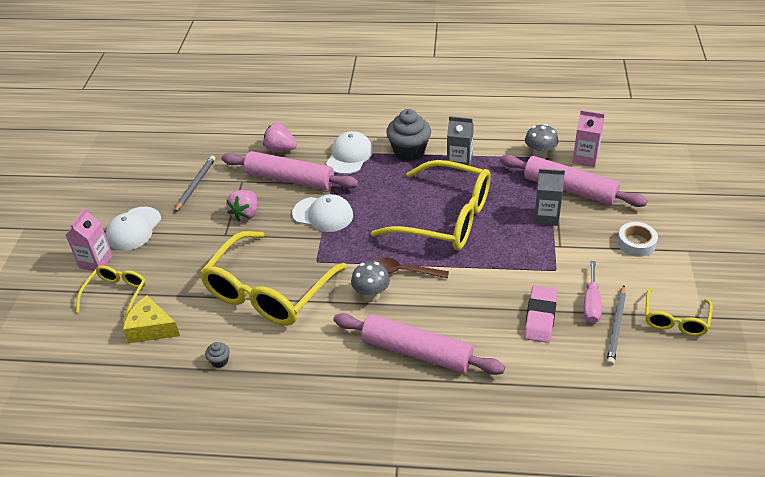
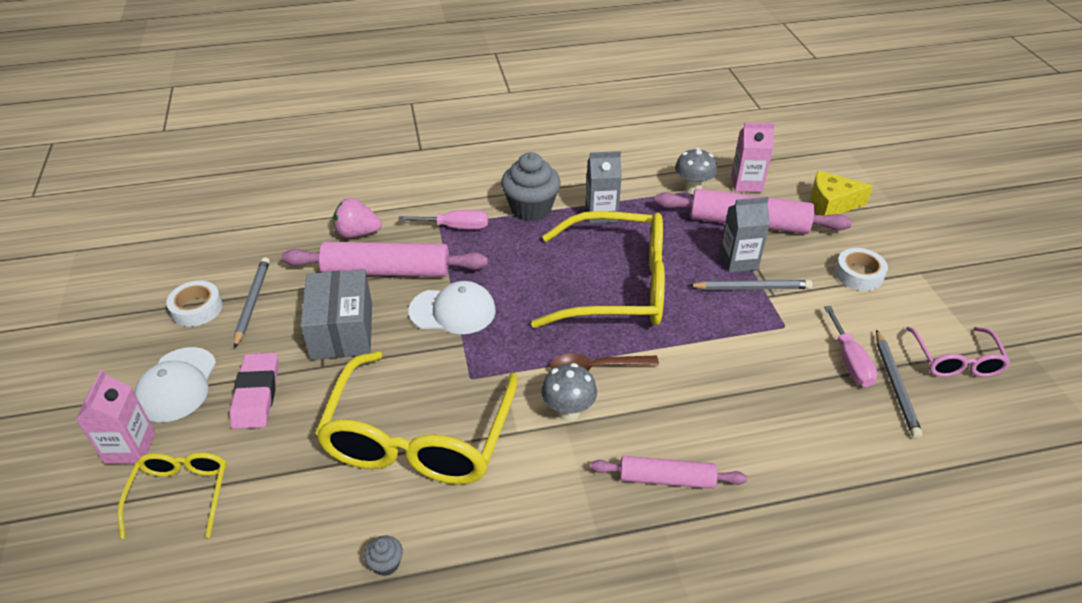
camera: 20 degrees left, 0 degrees up
(151, 328) = (257, 537): yellow cheese -> yellow cheese (831, 204)
(160, 182) = (197, 308): none -> white tape
(245, 214) = (342, 331): pink strawberry -> grey box
(349, 156) = (455, 227): white cap -> pink screwdriver
(417, 352) = (666, 479): pink rolling pin -> pink rolling pin, size x0.60
(540, 317) = (799, 392): pink eraser -> pink eraser (256, 394)
(545, 238) = (751, 288): none -> grey pencil
(675, 319) = (955, 360): yellow glasses -> pink glasses

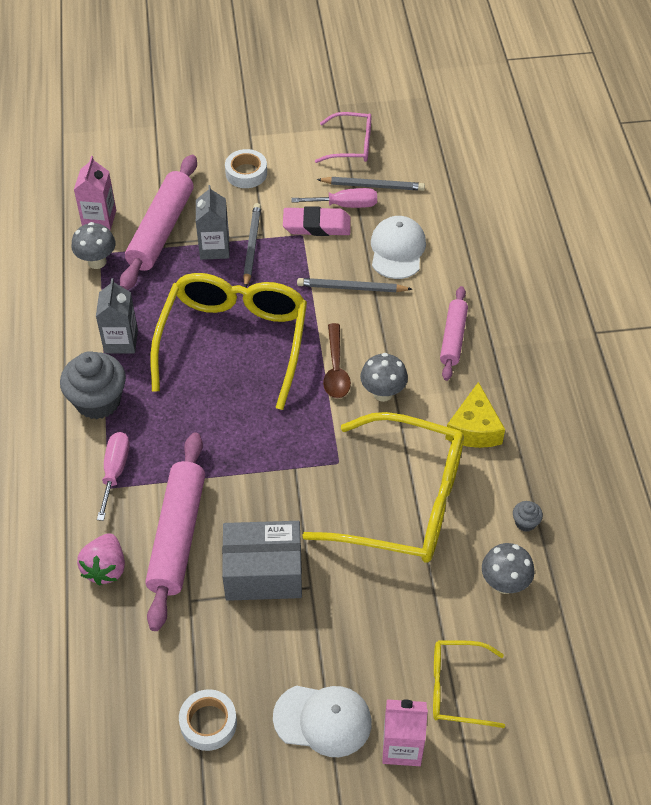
camera: 85 degrees left, 10 degrees up
(252, 303) = (207, 665): grey pencil -> grey pencil (352, 288)
(256, 394) = (342, 641): pink eraser -> pink eraser (316, 225)
(302, 540) = (504, 583): none -> grey mushroom
(453, 311) = (248, 475): white cap -> white cap (397, 250)
(831, 204) = (146, 166): yellow cheese -> yellow cheese (474, 428)

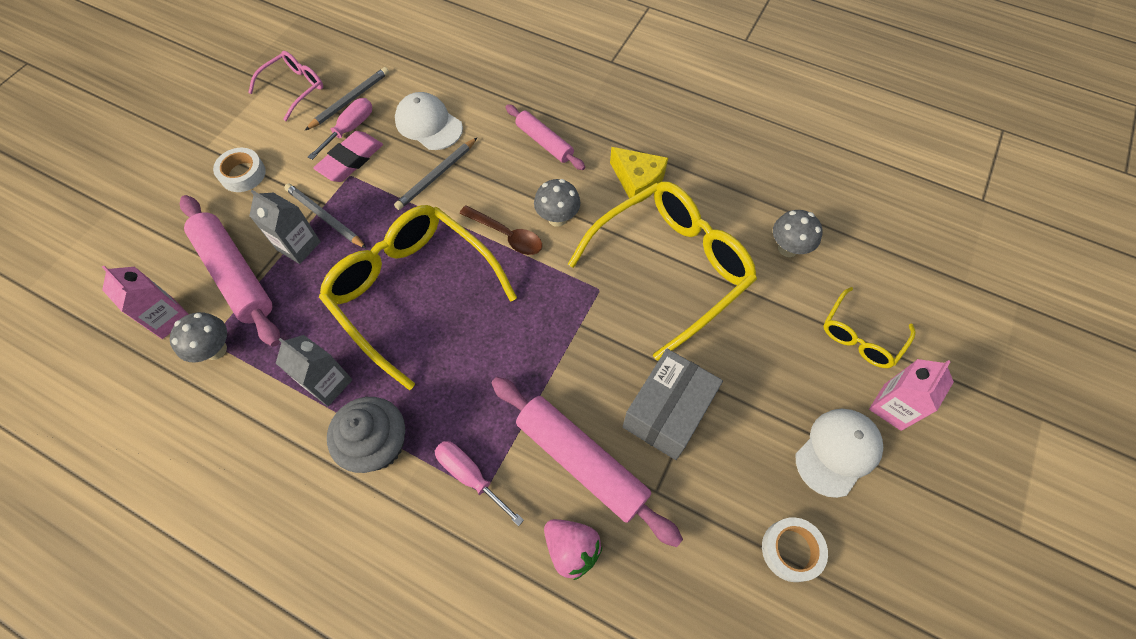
camera: 55 degrees left, 10 degrees up
(525, 522) = (743, 202): grey cupcake -> none

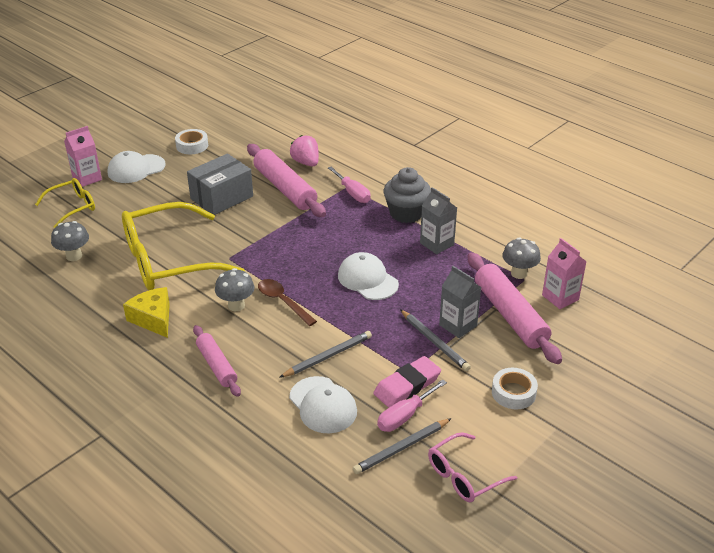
camera: 165 degrees left, 25 degrees down
(414, 293) = (367, 279): yellow glasses -> white cap

